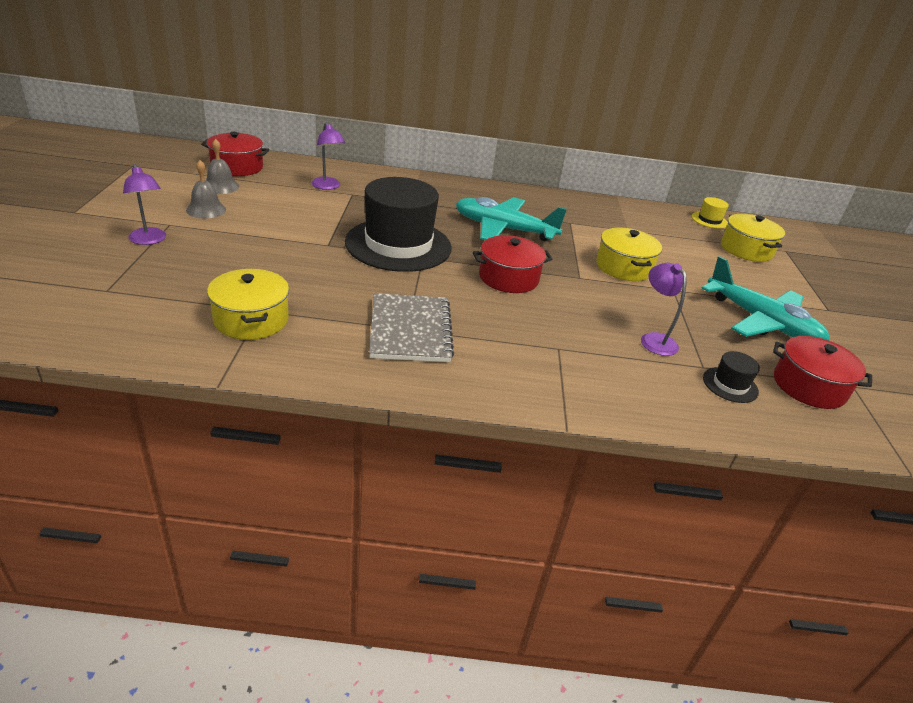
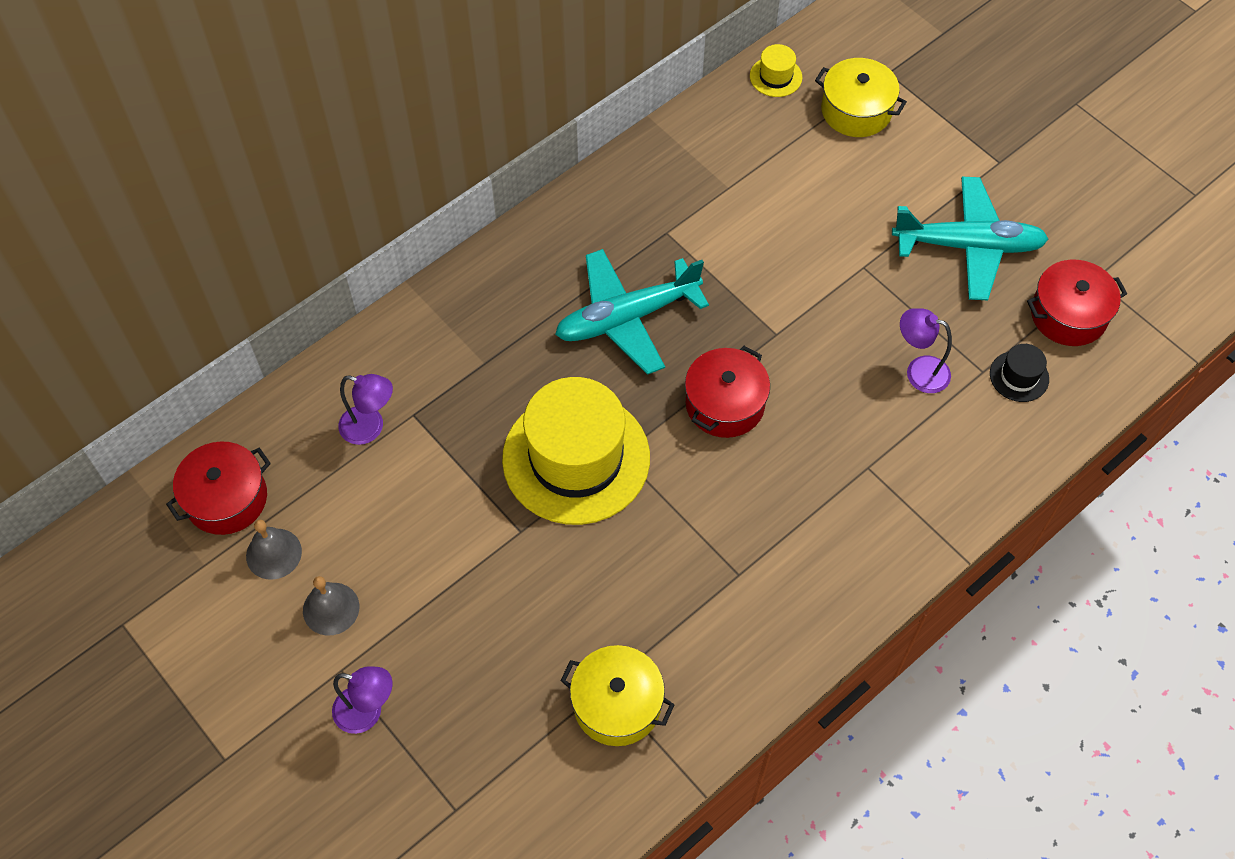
camera: 40 degrees left, 25 degrees up
(398, 245) = (576, 458): black hat -> yellow hat
(410, 330) = (743, 573): grey notebook -> none
(624, 267) = (792, 271): yellow pot -> none

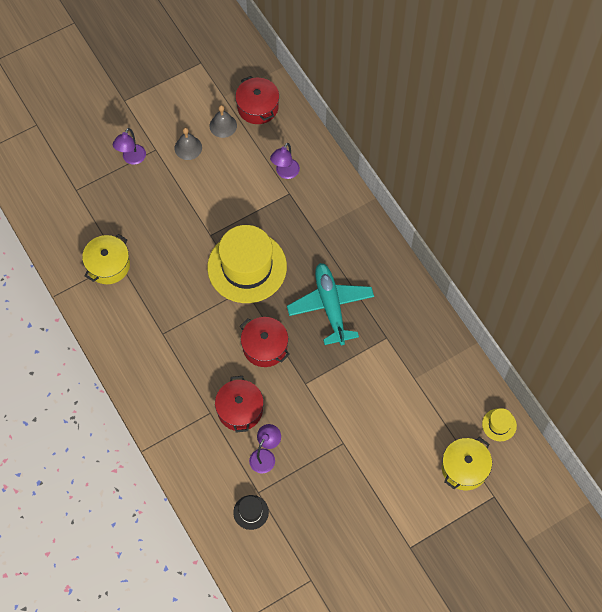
camera: 100 degrees right, 5 degrees up
(968, 246) = (348, 509): turquoise plane -> none
(1068, 315) = (287, 555): red pot -> red pot (240, 410)

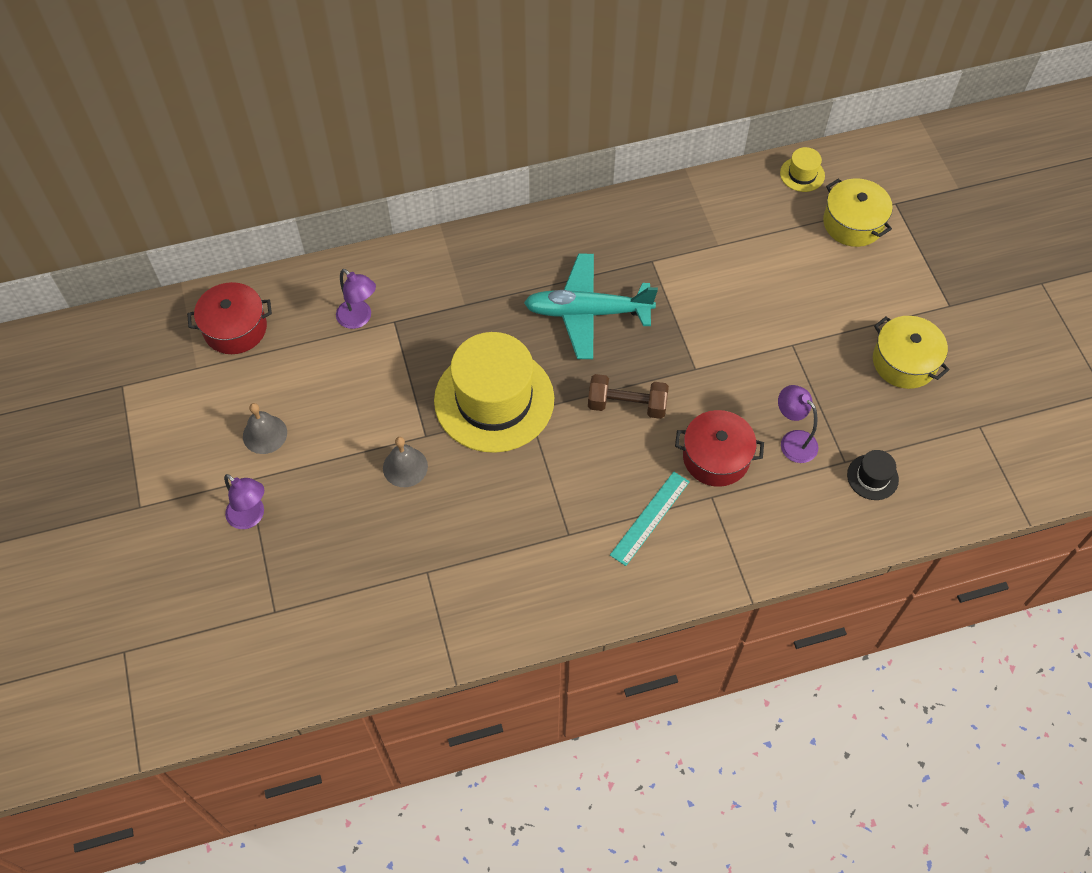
camera: 75 degrees left, 5 degrees down
(108, 265) = (428, 589): yellow pot -> yellow pot (904, 362)
(185, 378) = (650, 518): none -> turquoise ruler
(223, 125) = (246, 379): grey bell -> grey bell (405, 467)
(265, 347) = (627, 405): red pot -> brown dumbbell

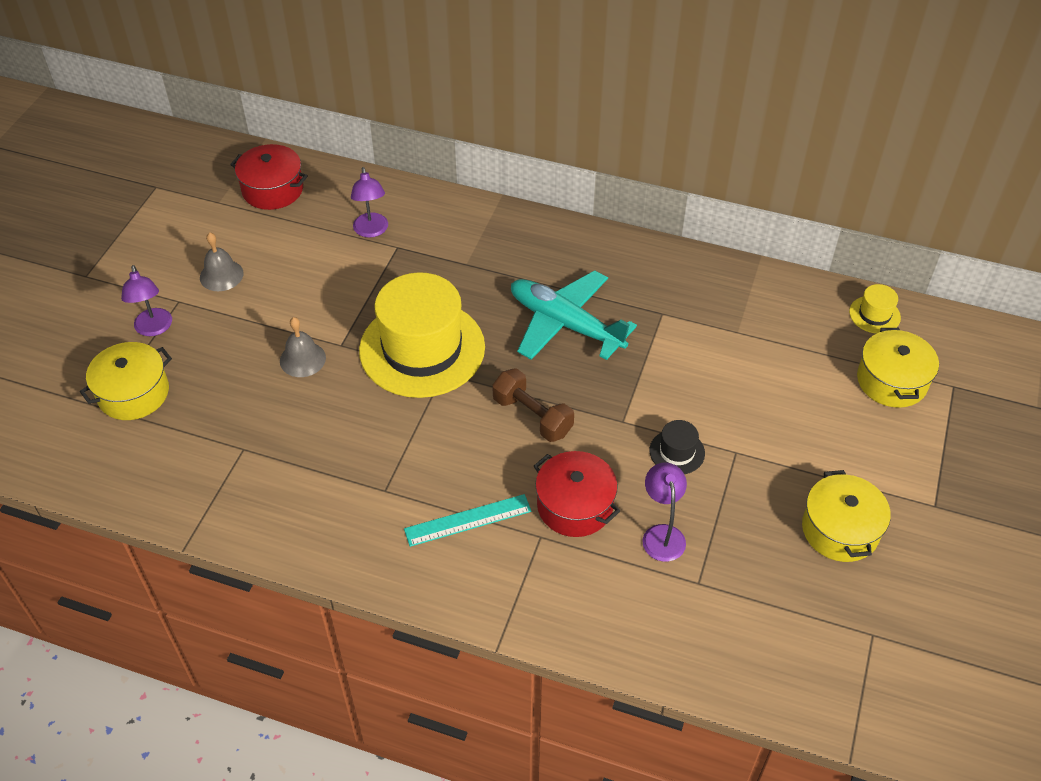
camera: 35 degrees right, 10 degrees down
(289, 583) = (133, 393): none -> yellow pot
(872, 477) = (715, 613): black hat -> black hat (677, 452)

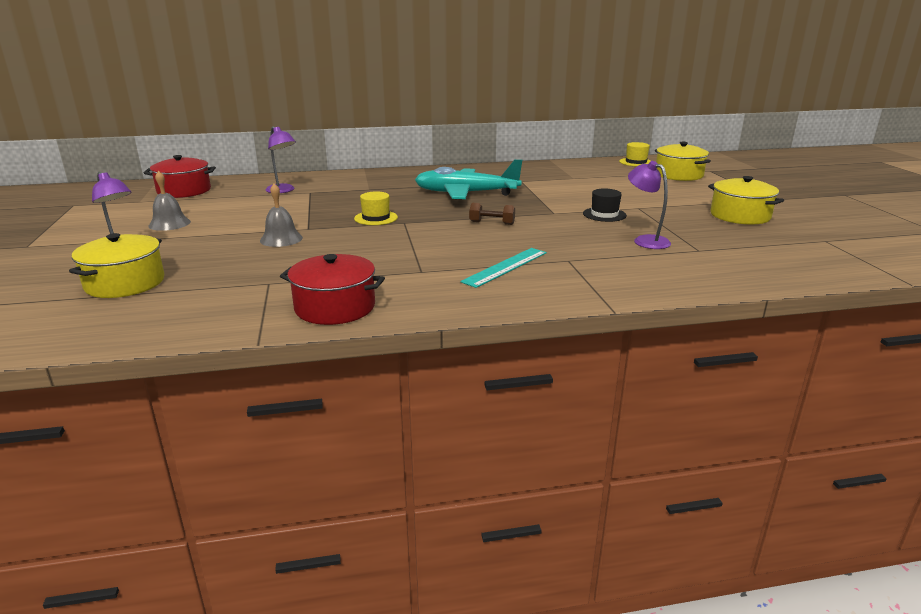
camera: 30 degrees left, 25 degrees down
(422, 349) = (376, 218): yellow hat -> yellow hat, size x0.41
(532, 416) = (492, 223): brown dumbbell -> brown dumbbell, size x0.63
(575, 505) = (572, 244): red pot -> red pot (335, 307)

